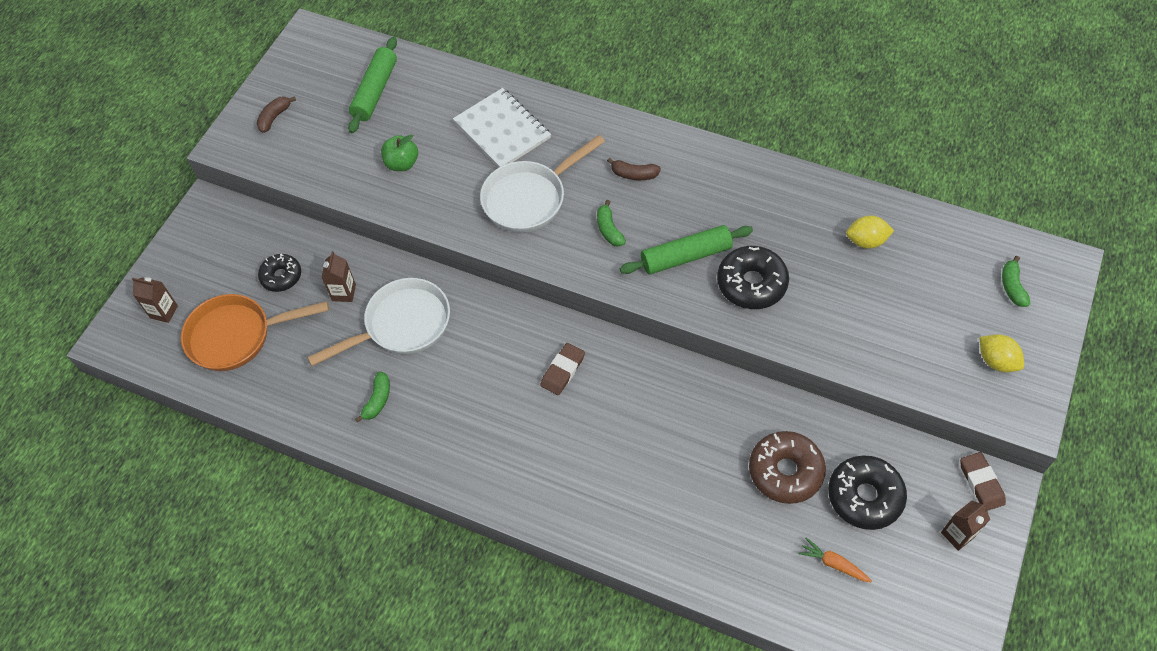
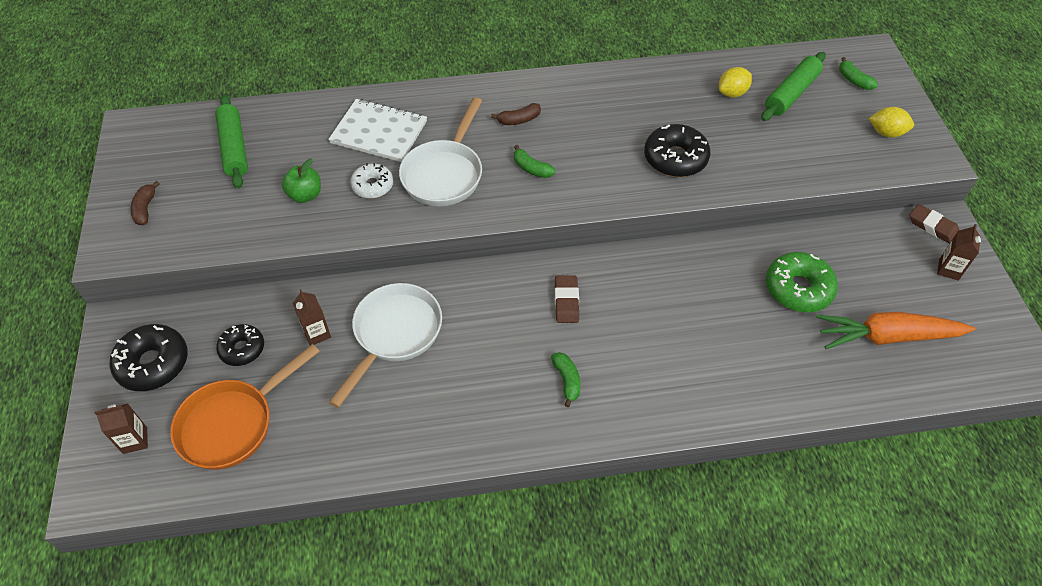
camera: 35 degrees left, 5 degrees down
(377, 400) = (419, 409): green banana -> green banana (567, 380)
(461, 181) = (372, 186): none -> white donut
(686, 256) = (609, 161): green rolling pin -> green rolling pin (791, 93)
(785, 471) = (798, 288): brown donut -> green donut
(833, 564) = (887, 337): orange carrot -> orange carrot, size x2.22
(864, 496) = (867, 277): black donut -> black donut (153, 363)

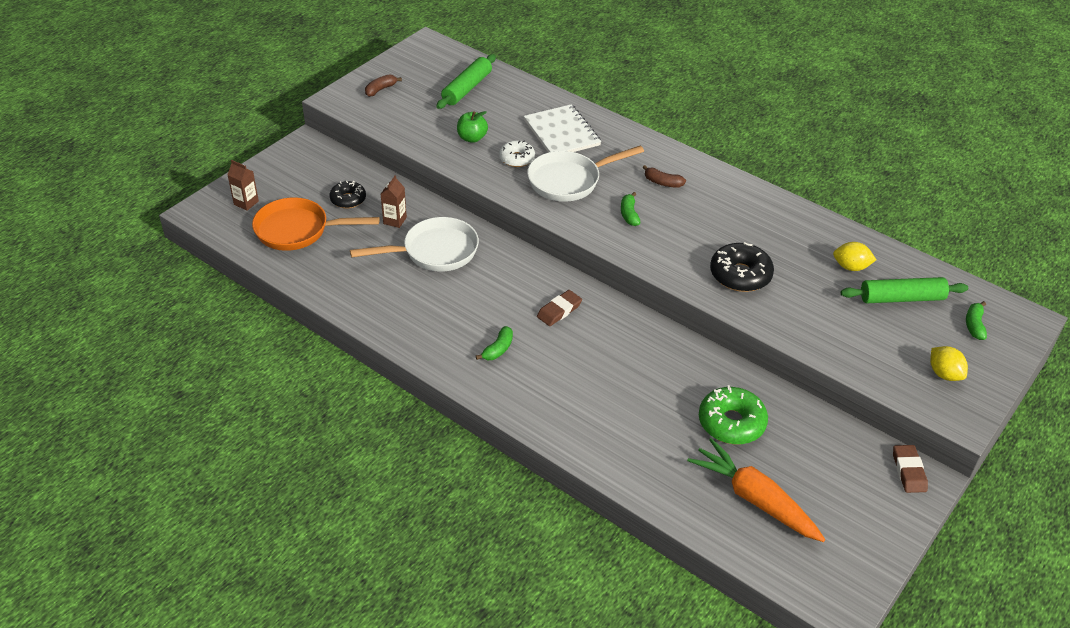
camera: 45 degrees right, 10 degrees down
(153, 363) = (298, 174): black donut -> none
(948, 269) = (875, 504): brown carton -> none

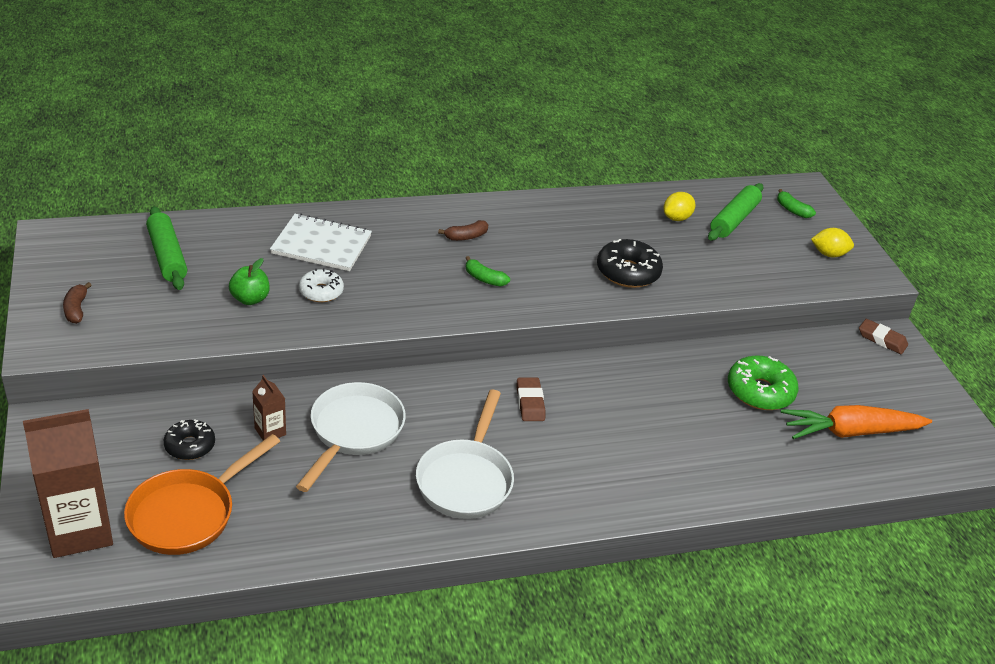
camera: 55 degrees left, 5 degrees down
(246, 203) = (80, 530): brown carton -> brown carton, size x2.15
(498, 349) = (539, 471): green banana -> none
(569, 181) = (395, 282): white pan -> white pan (466, 479)

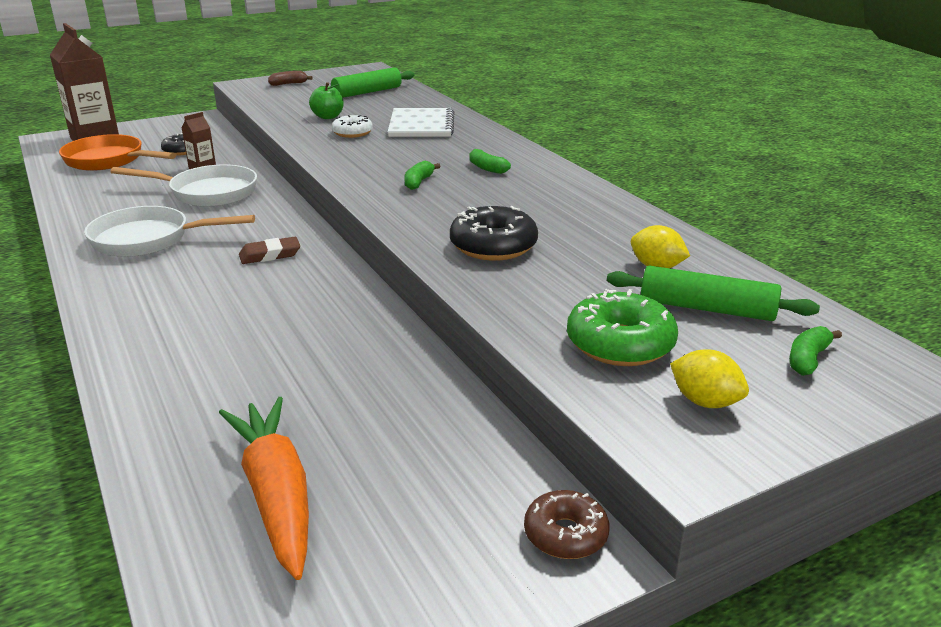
camera: 80 degrees right, 10 degrees down
(466, 237) = (486, 168): brown banana -> green banana
(760, 391) = (347, 399): green donut -> green donut (620, 344)
(828, 254) = (705, 402): yellow lemon -> yellow lemon turned 45 degrees counterclockwise
(882, 339) = (565, 534): brown eraser -> brown donut

